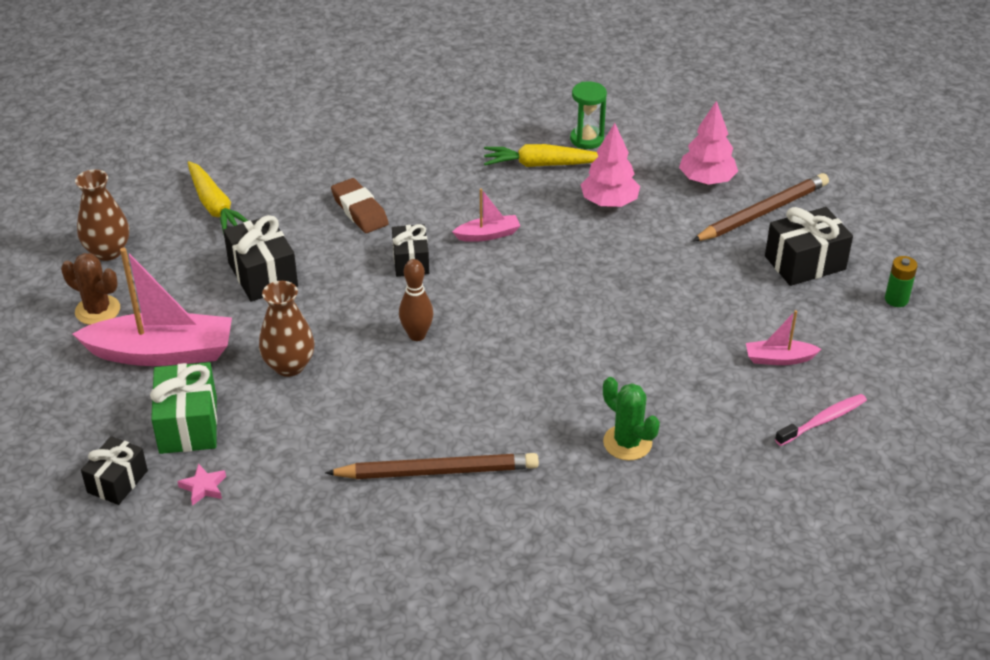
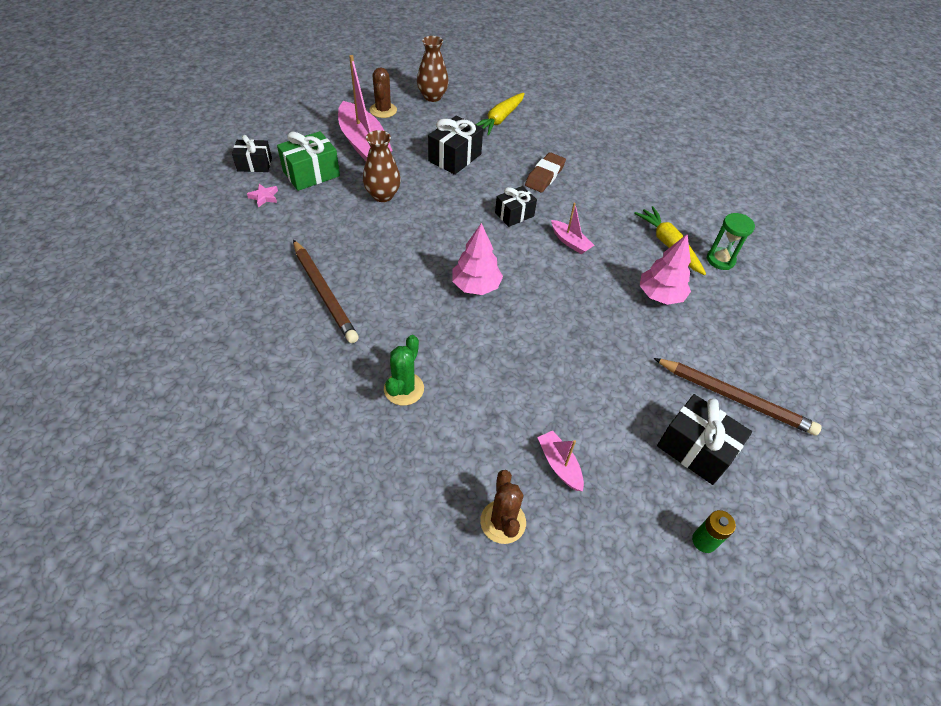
camera: 60 degrees right, 10 degrees up
(417, 335) = (445, 241): brown bowling pin -> none
(706, 180) = (741, 347): pink tree -> pink tree (476, 286)
(823, 421) = (503, 522): pink toothbrush -> brown cactus

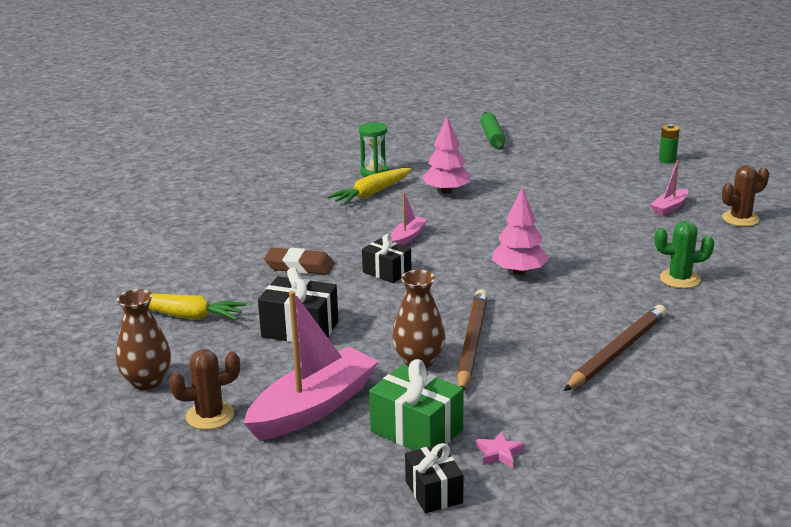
camera: 105 degrees left, 25 degrees down
(695, 449) = (597, 167): black gift -> none
(735, 398) = (534, 158): brown pencil -> brown pencil (472, 343)
(810, 384) = (492, 137): none -> green rolling pin

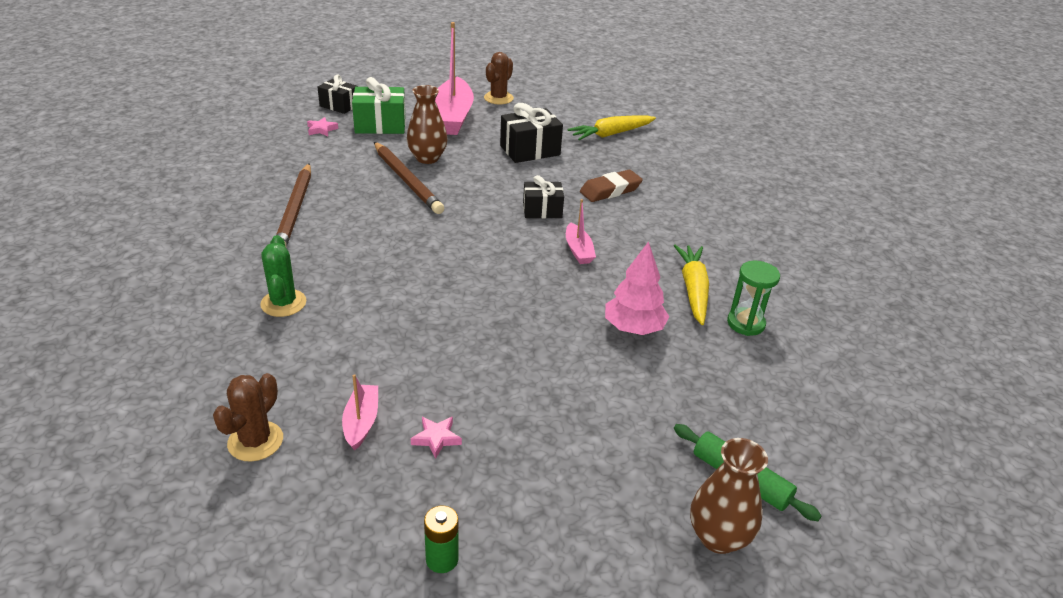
camera: 135 degrees right, 10 degrees up
(147, 381) = (559, 100): brown vase -> brown vase (718, 537)
(519, 272) = (439, 252): pink tree -> none
(631, 190) = (436, 438): none -> pink star
(680, 279) = (283, 303): green cactus -> green cactus turned 60 degrees counterclockwise

